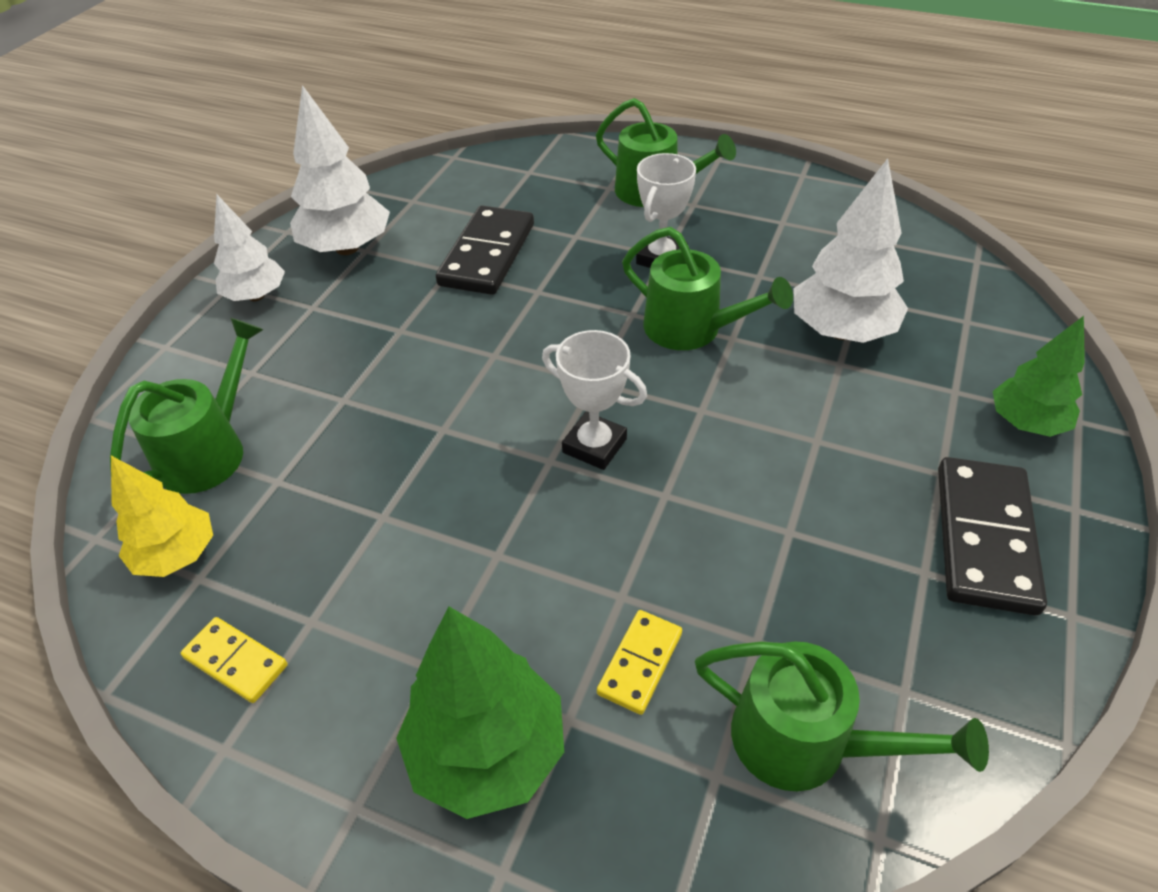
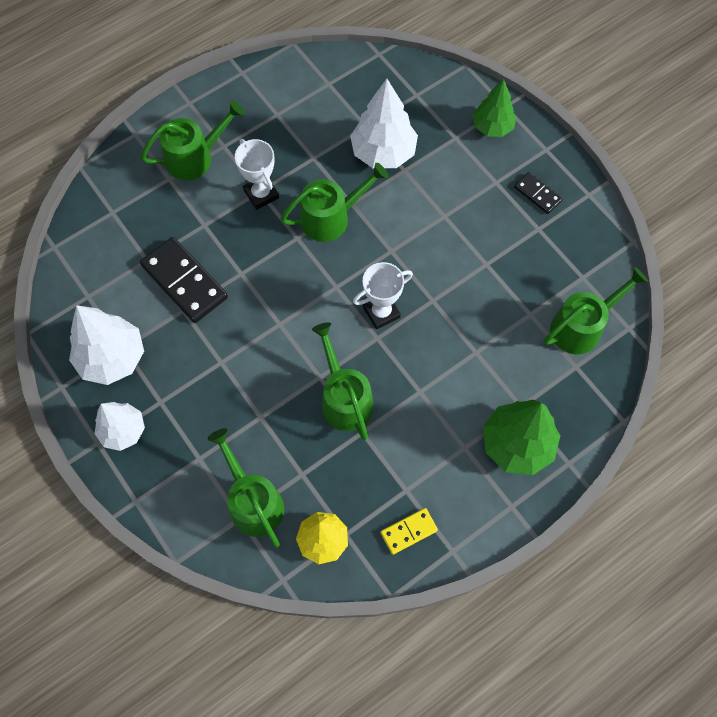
camera: 60 degrees left, 20 degrees up
(426, 470) = (344, 398): none -> green watering can
(640, 663) = (513, 364): yellow domino -> none
(984, 538) = (537, 194): black domino -> black domino, size x0.53

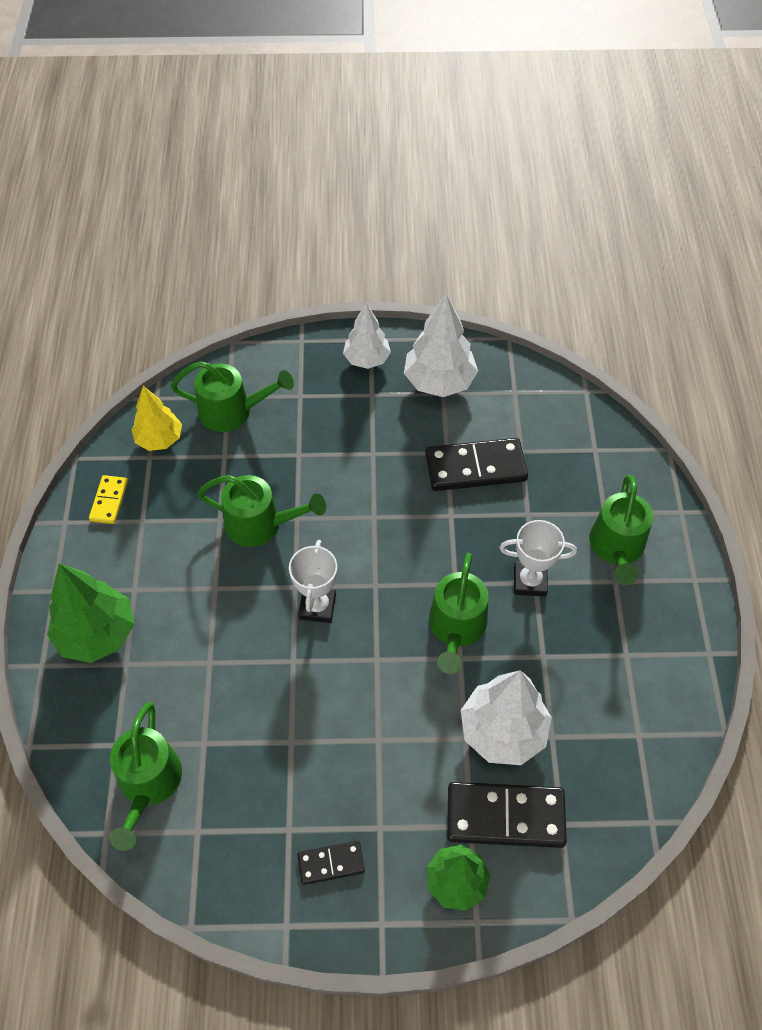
camera: 125 degrees right, 10 degrees down
(435, 123) = (505, 816): none -> black domino

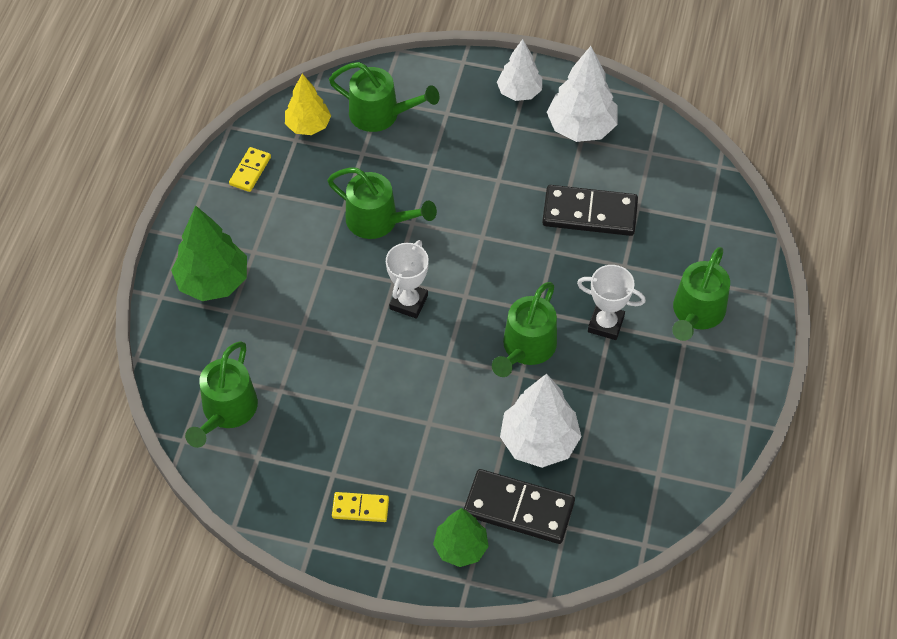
camera: 15 degrees right, 0 degrees up
(331, 863) = (360, 508): black domino -> yellow domino

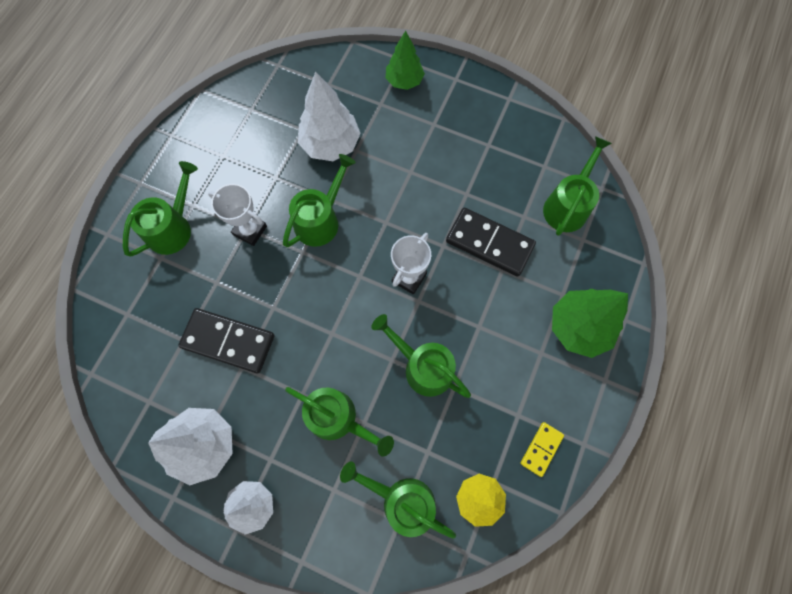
camera: 170 degrees left, 15 degrees up
(360, 508) = (471, 117): yellow domino -> none
(456, 166) = (338, 419): none -> green watering can
(518, 509) = (358, 100): black domino -> black domino (489, 243)

